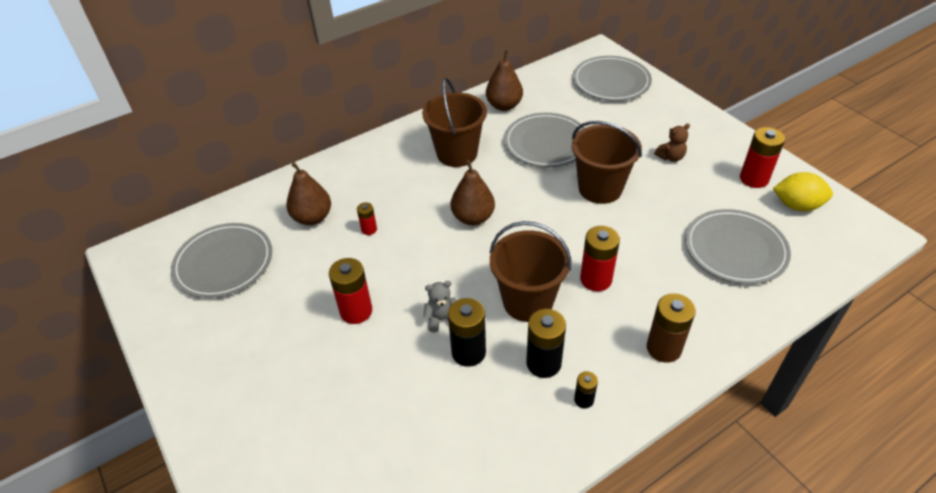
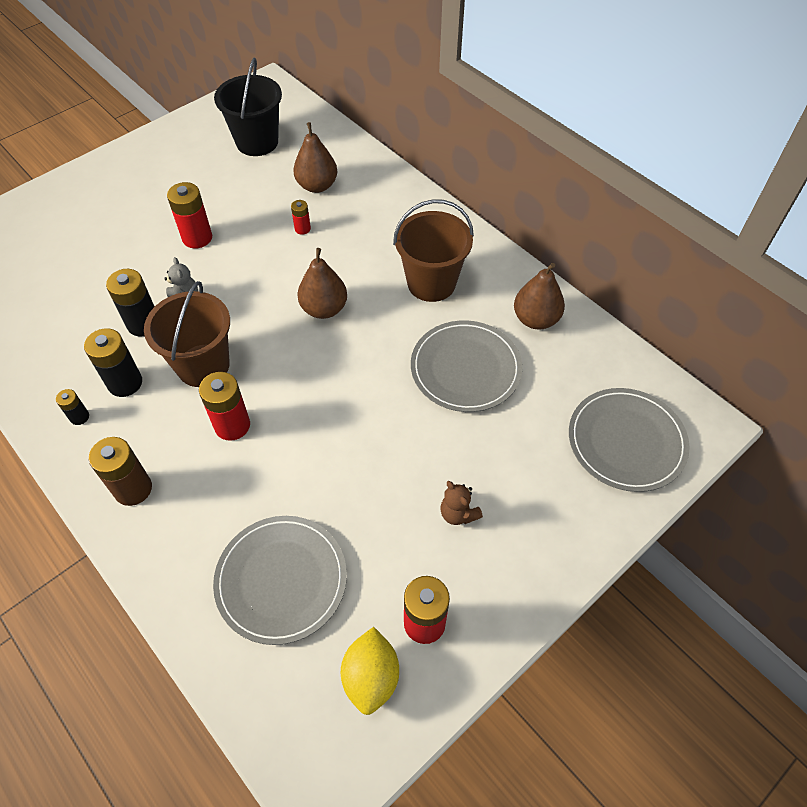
camera: 80 degrees right, 10 degrees up
(224, 263) = (257, 142): grey plate -> black bucket
(600, 188) = (384, 428): brown bucket -> none

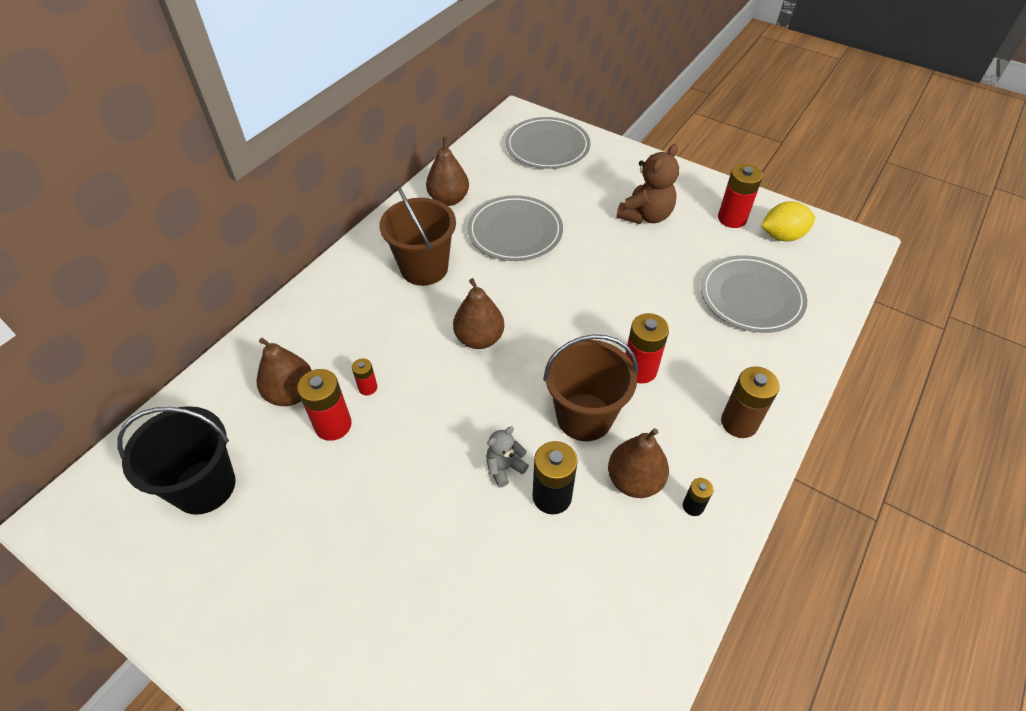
camera: 105 degrees left, 5 degrees down
(125, 383) = (634, 480): black battery -> brown pear
(197, 238) = (402, 492): red battery -> red battery (333, 425)
(458, 513) = (645, 215): brown teddy bear -> brown teddy bear, size x1.79

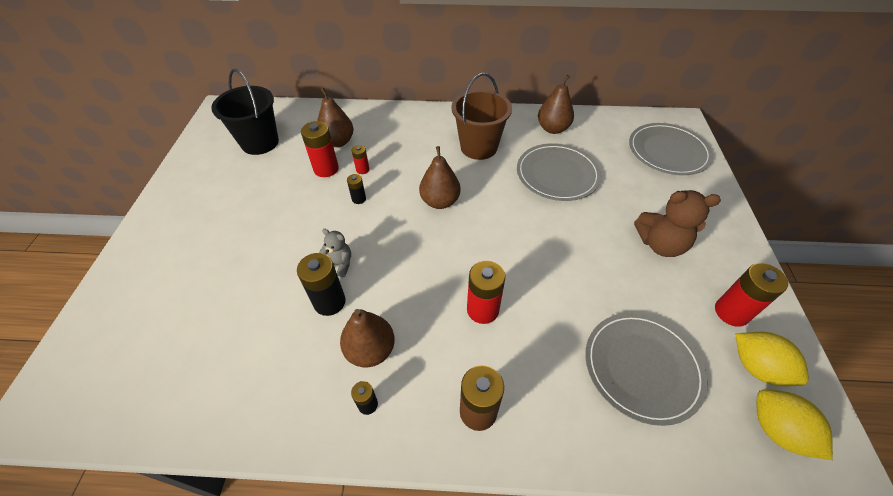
camera: 60 degrees right, 0 degrees up
(415, 411) = (359, 199): none -> black battery
(584, 417) = (411, 292): brown bucket -> none
(830, 257) = (777, 430): none -> yellow lemon

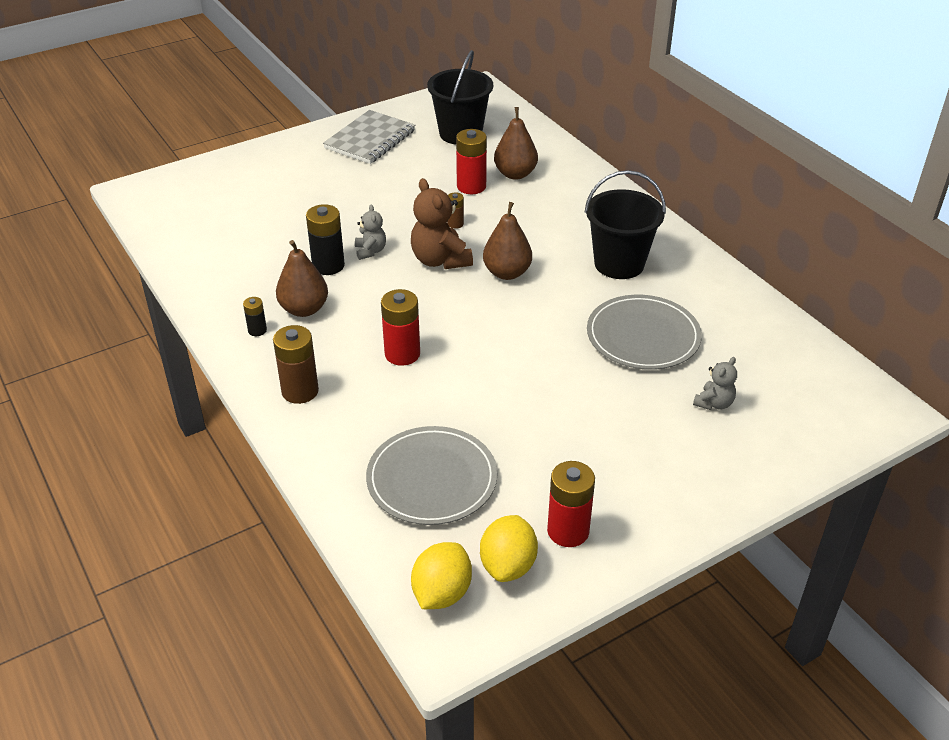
camera: 55 degrees right, 10 degrees down
(201, 191) = (370, 139): none -> grey notebook
(359, 199) = (455, 224): black battery -> brown battery
(362, 169) = (495, 207): red battery -> none
(478, 147) = (619, 264): brown bucket -> black bucket
(552, 129) = (722, 304): brown pear -> none
(639, 179) = (714, 403): none -> grey teddy bear
(660, 244) = (616, 450): brown teddy bear -> brown teddy bear (440, 260)
(668, 151) = (801, 414): grey plate -> none

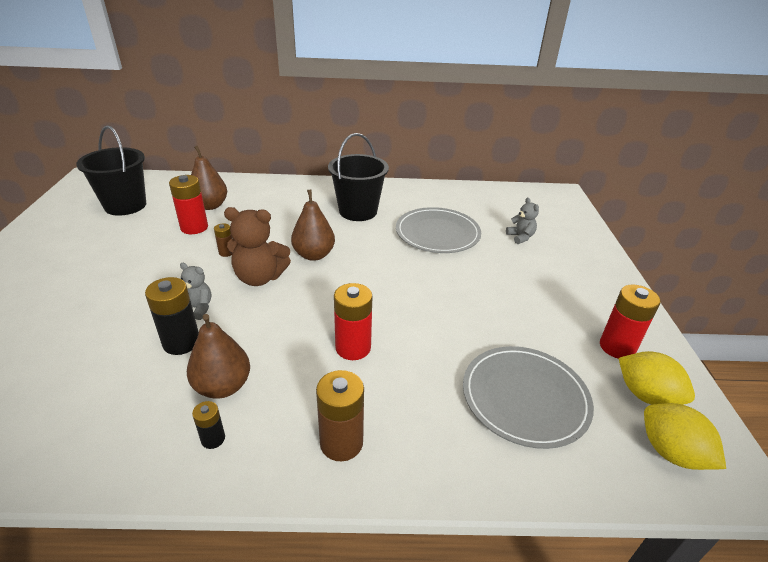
camera: 60 degrees left, 5 degrees down
(370, 139) = (52, 246): grey notebook -> none

